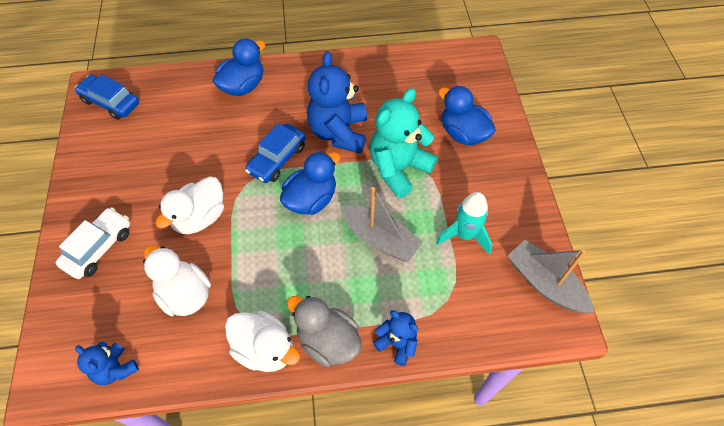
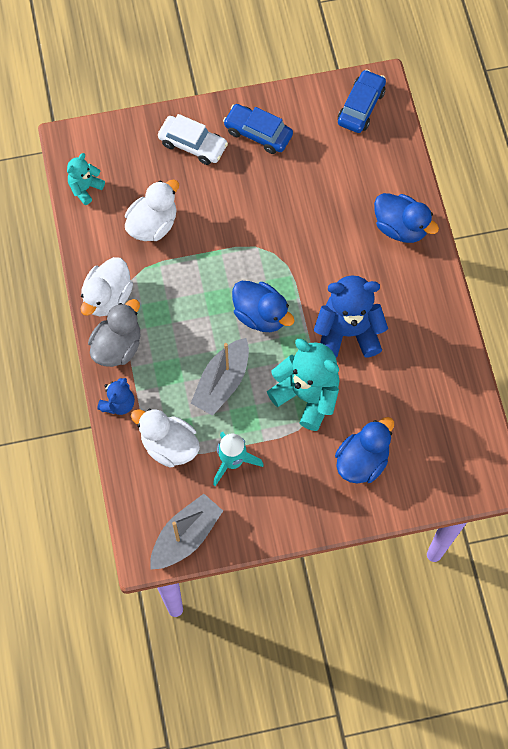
camera: 85 degrees right, 10 degrees up
(115, 369) = (85, 188): blue teddy bear -> turquoise teddy bear
(200, 217) = (231, 220): white duck -> white duck (169, 445)
(277, 159) = (306, 277): blue car -> blue car (258, 133)

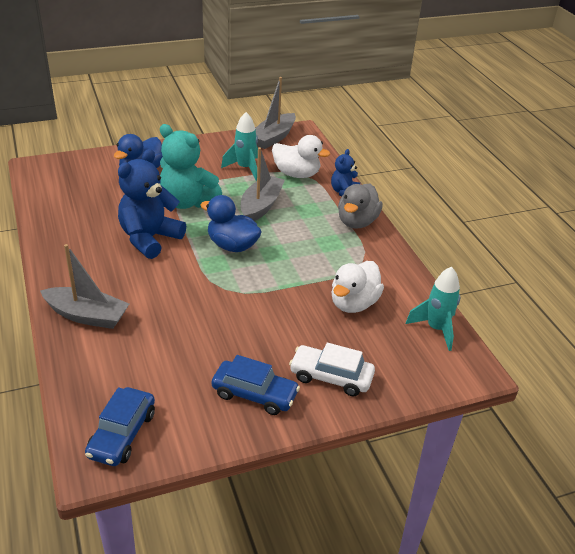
camera: 170 degrees right, 30 degrees down
(85, 188) = (436, 329): turquoise teddy bear -> turquoise rocket
(108, 297) = (378, 250): white duck -> none
(348, 332) = (149, 238): blue teddy bear -> blue teddy bear turned 135 degrees clockwise
(400, 227) = (87, 315): blue duck -> grey boat

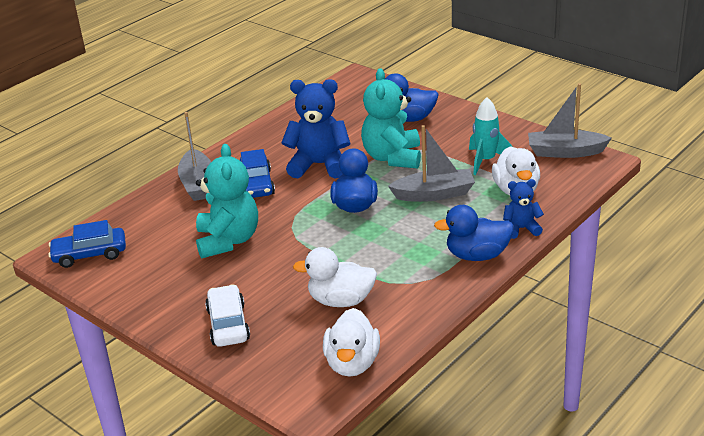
camera: 65 degrees right, 5 degrees down
(205, 331) = (228, 240): none -> turquoise teddy bear
(255, 394) = (175, 294): blue car -> blue car (257, 184)
(357, 222) = (477, 255): grey duck -> blue duck
(436, 329) = (352, 363): turquoise rocket -> white duck

